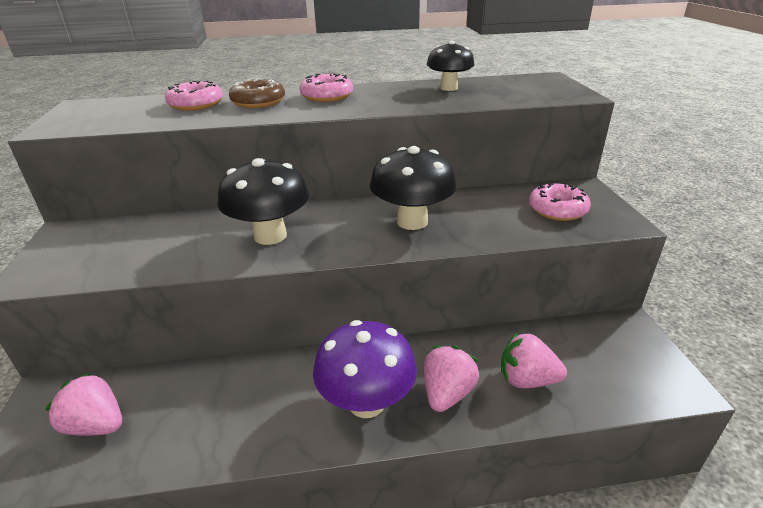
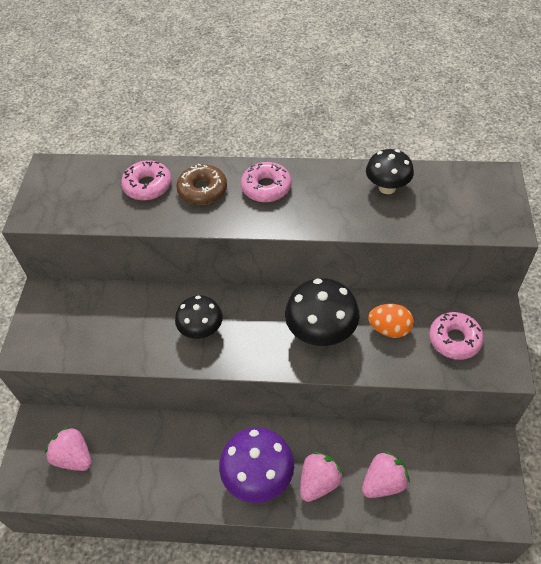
camera: 15 degrees right, 20 degrees up
(270, 236) = (201, 330): black mushroom -> black mushroom, size x0.66
(485, 211) = (389, 329): none -> orange egg
(526, 380) = (383, 483): pink strawberry -> pink strawberry turned 120 degrees clockwise

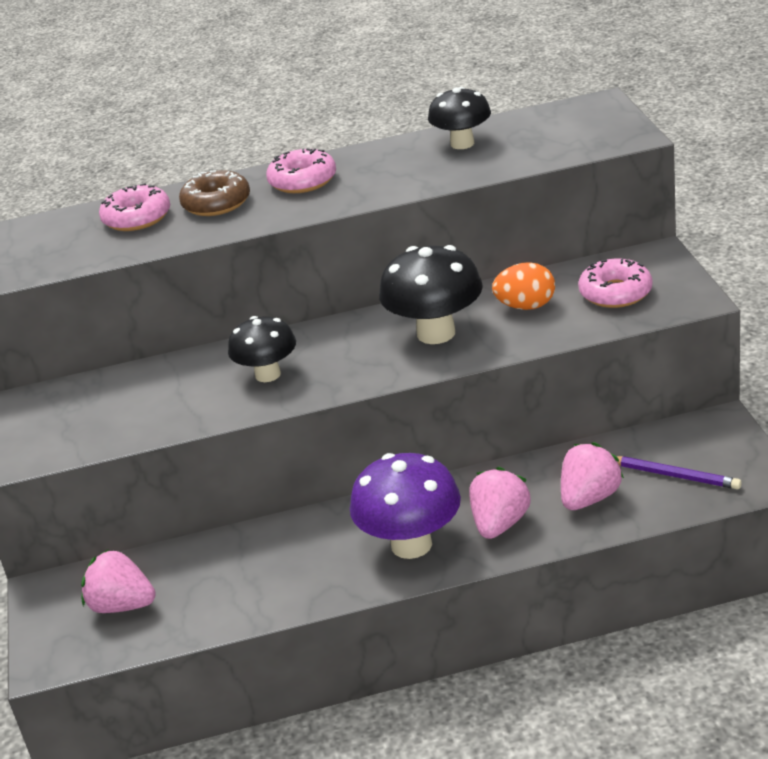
camera: 15 degrees left, 20 degrees down
(446, 484) = (674, 475): none -> purple pencil

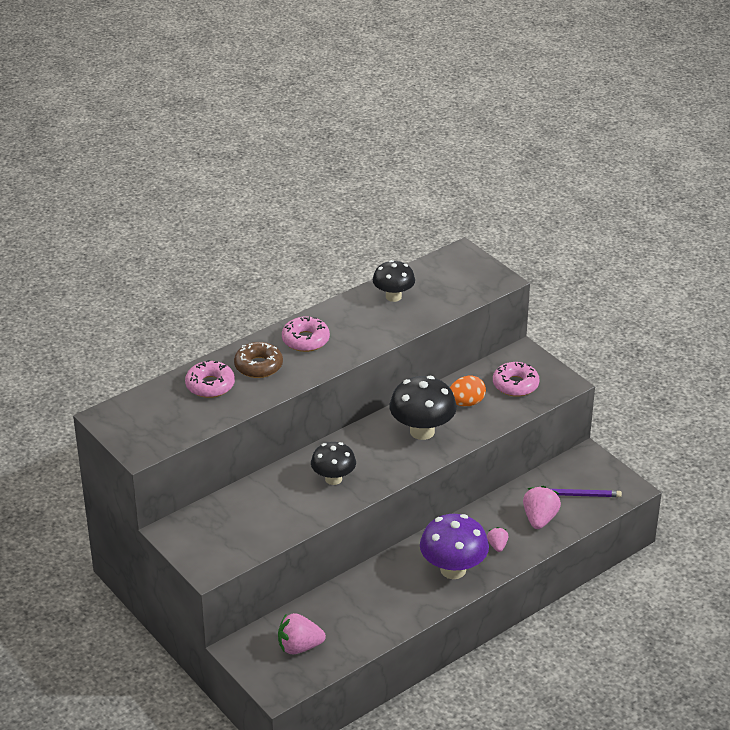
camera: 30 degrees left, 5 degrees up
(500, 524) = (497, 546): pink strawberry -> pink strawberry, size x0.56

